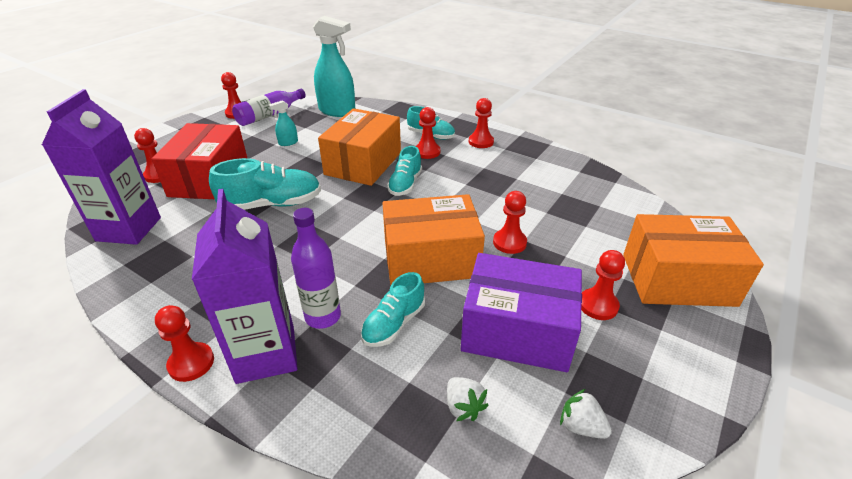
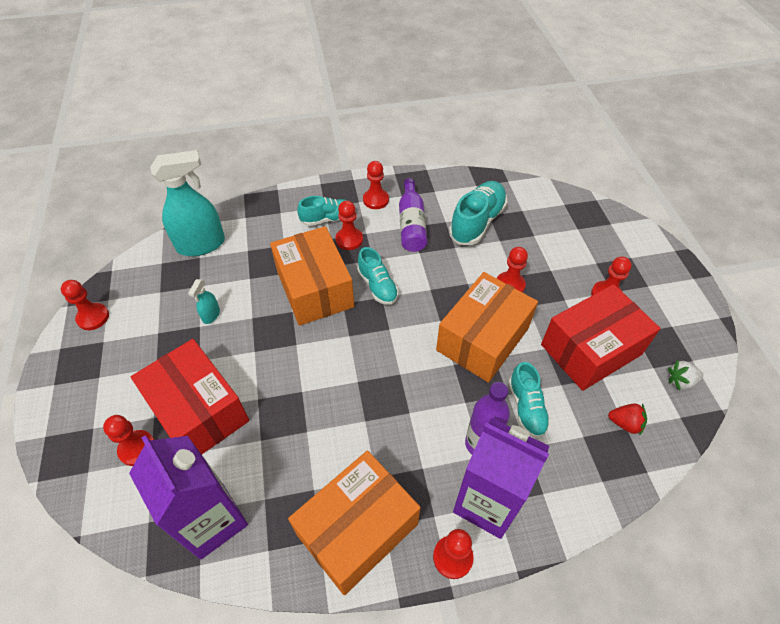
camera: 45 degrees left, 15 degrees up
(269, 115) = (136, 296): purple bottle -> purple bottle (411, 224)
(272, 204) = (301, 389): turquoise shoe -> turquoise shoe (477, 222)
(463, 407) = (625, 423): white strawberry -> red strawberry
(517, 330) = (591, 349): purple box -> red box
(677, 279) = (620, 242): orange box -> orange box (357, 529)

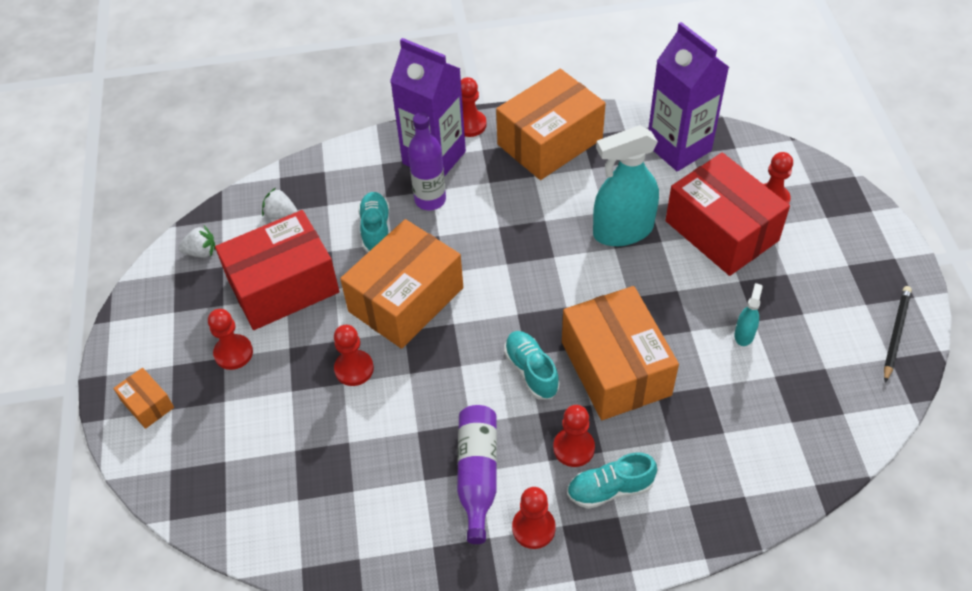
camera: 175 degrees left, 0 degrees up
(93, 317) = (896, 334): red pawn -> black pencil
(201, 245) = (796, 443): turquoise spray bottle -> turquoise spray bottle (622, 231)
(477, 222) = (375, 476): turquoise shoe -> none
(625, 423) = (281, 215): red strawberry -> white strawberry
(650, 259) = (147, 404): none -> orange box

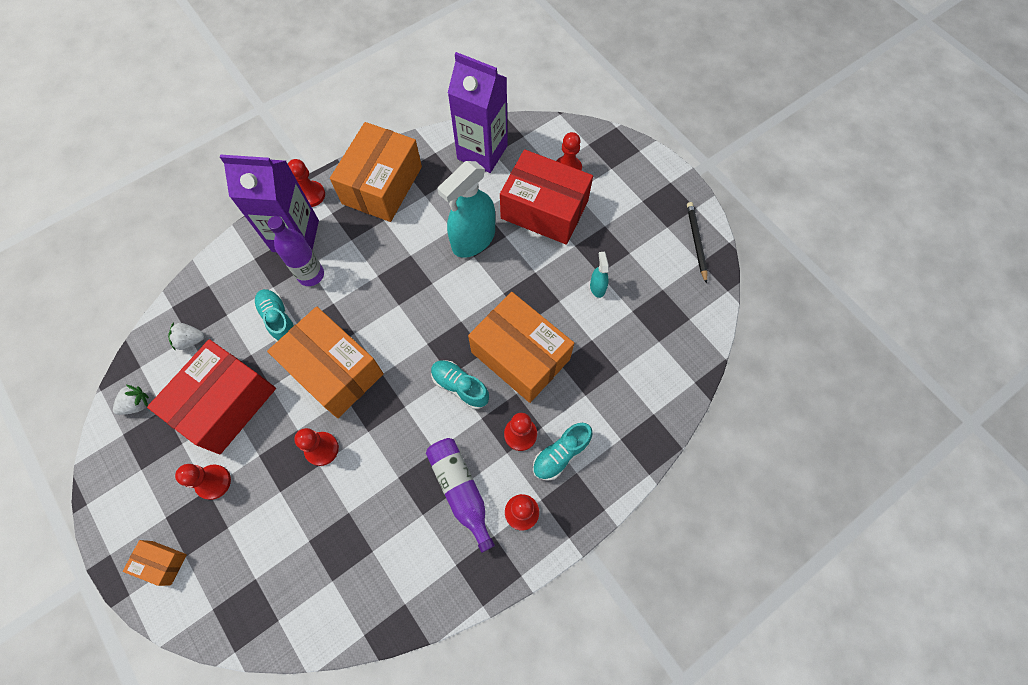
camera: 30 degrees left, 15 degrees up
(406, 299) = (334, 370): orange box -> orange box turned 60 degrees counterclockwise

